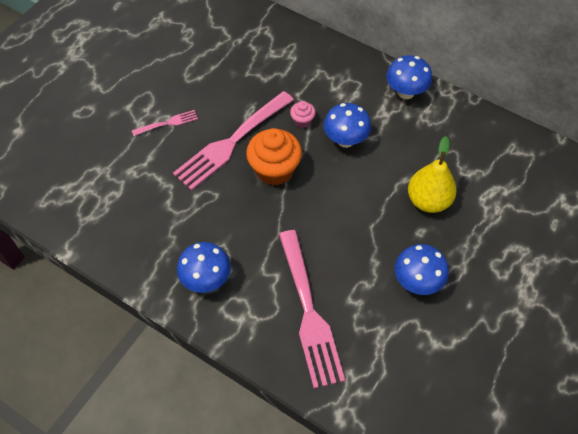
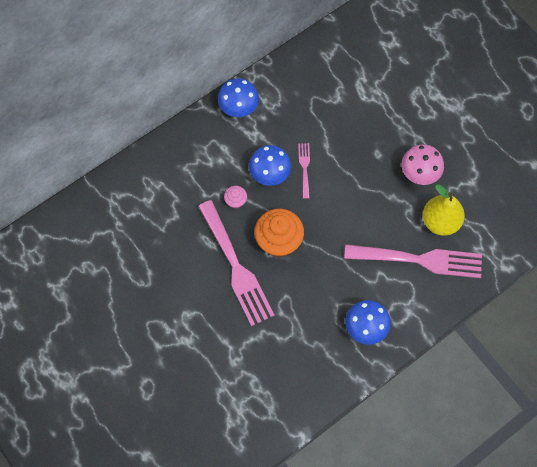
camera: 70 degrees left, 10 degrees up
(168, 123) = (192, 315): pink fork -> pink fork (304, 168)
(417, 282) = (419, 174): blue mushroom -> pink mushroom
(428, 201) = (352, 136): yellow pear -> yellow pear (440, 221)

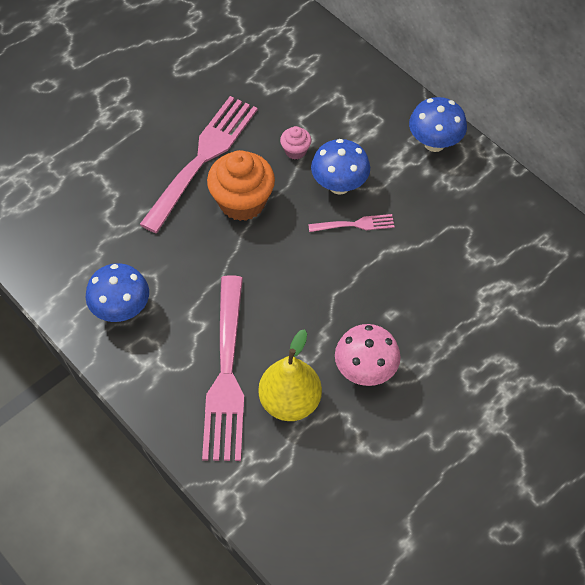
camera: 85 degrees right, 10 degrees down
(236, 267) = (203, 158): pink fork -> pink fork turned 150 degrees clockwise

